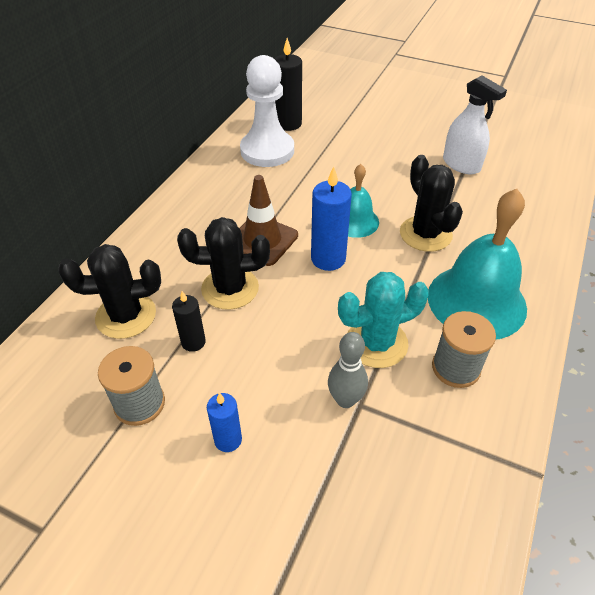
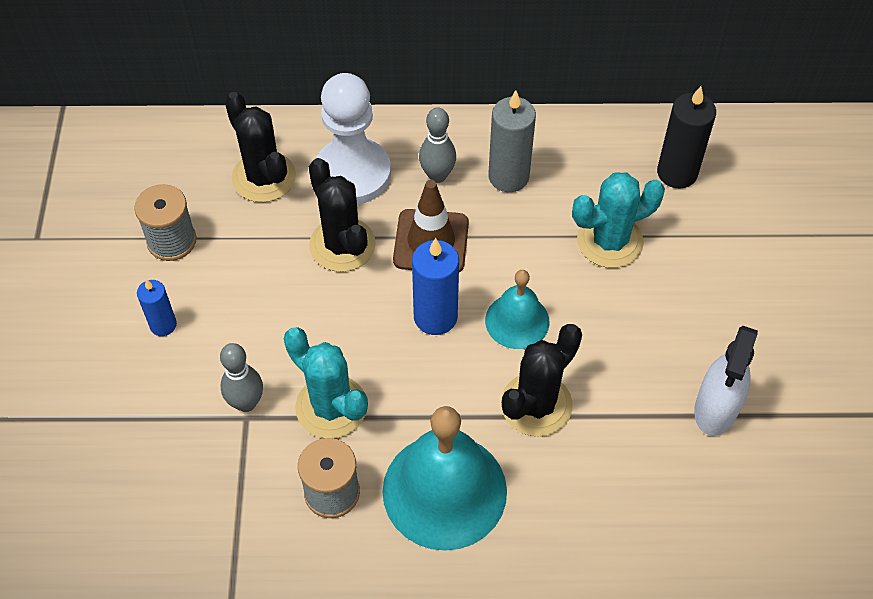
camera: 65 degrees right, 10 degrees up
(193, 342) = (257, 247): black candle -> none
(208, 219) = (437, 175): none -> grey bowling pin
(236, 187) = (508, 176): none -> grey candle
(267, 151) = (601, 176): white pawn -> white pawn (352, 173)
(319, 163) = (610, 241): none -> turquoise cactus

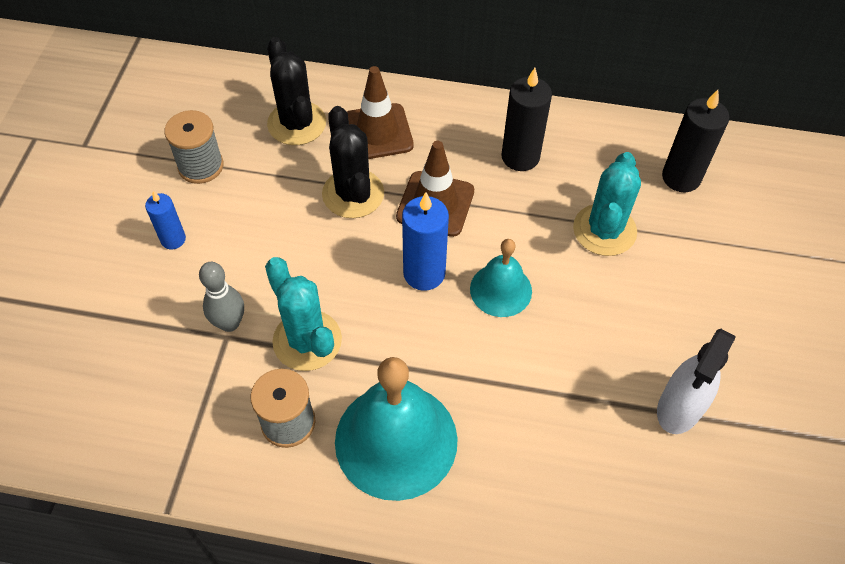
camera: 10 degrees right, 0 degrees up
(352, 173) = (377, 132): white pawn -> brown traffic cone
(437, 175) = (454, 146): grey bowling pin -> none
(508, 176) = (520, 157): grey candle -> black candle
(536, 405) = (502, 372): black cactus -> none
(610, 241) = (604, 230): turquoise cactus -> turquoise cactus turned 60 degrees counterclockwise

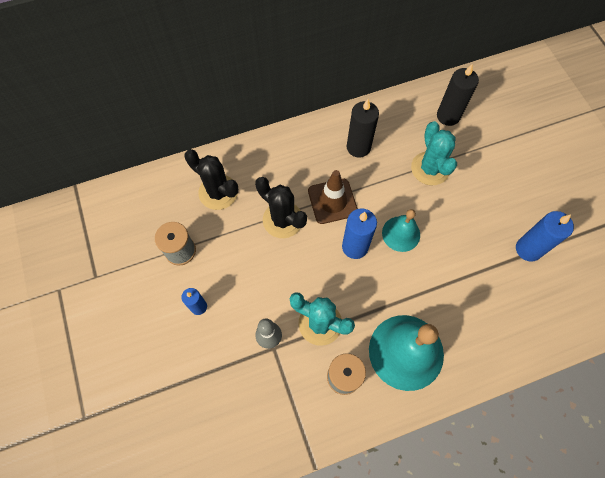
camera: 30 degrees left, 10 degrees up
(377, 132) = (269, 173): brown traffic cone -> none
(679, 407) = (528, 249): white spray bottle -> blue candle

